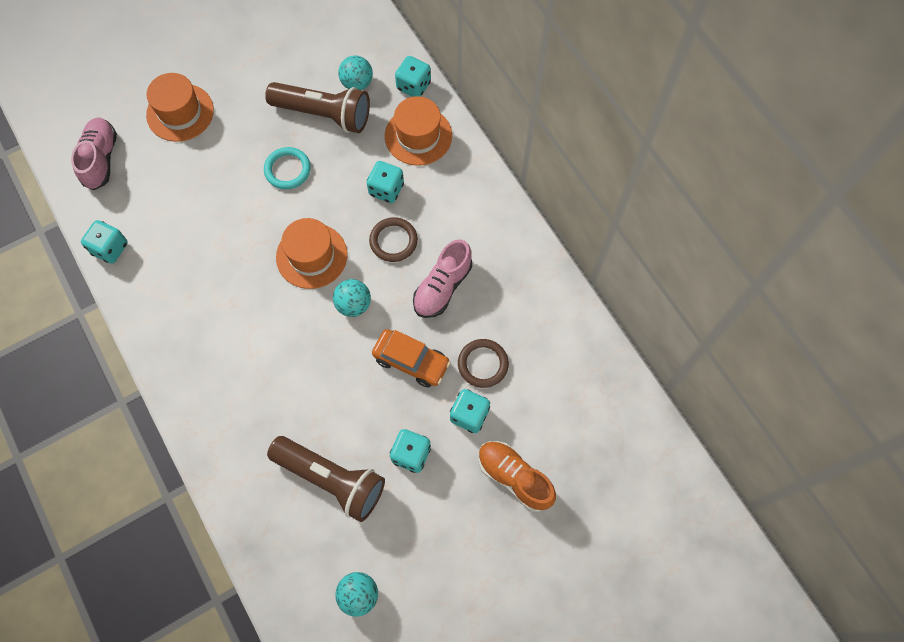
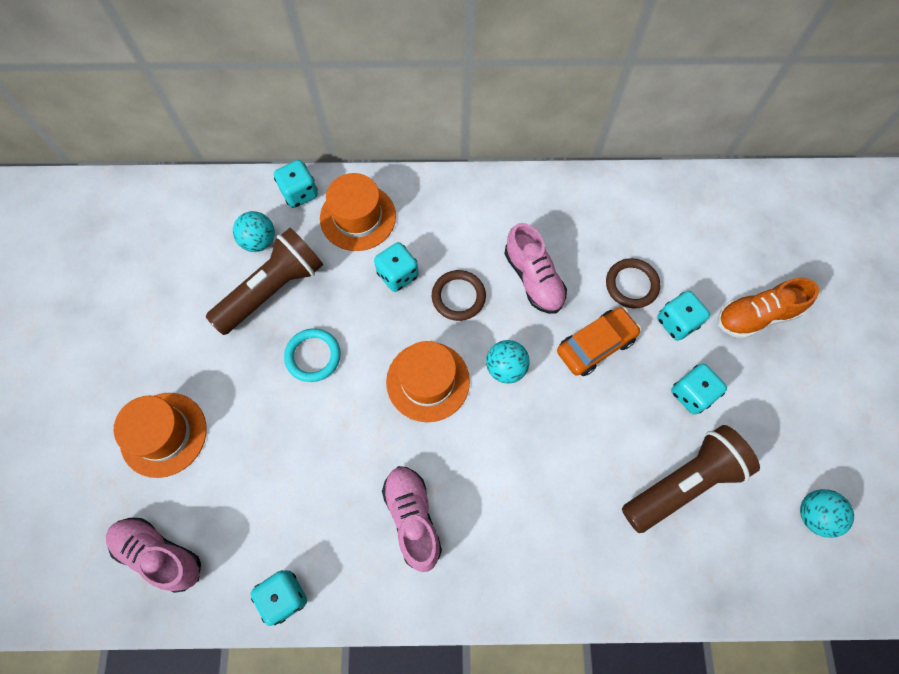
camera: 60 degrees left, 0 degrees up
(203, 300) = (412, 518): none -> pink shoe

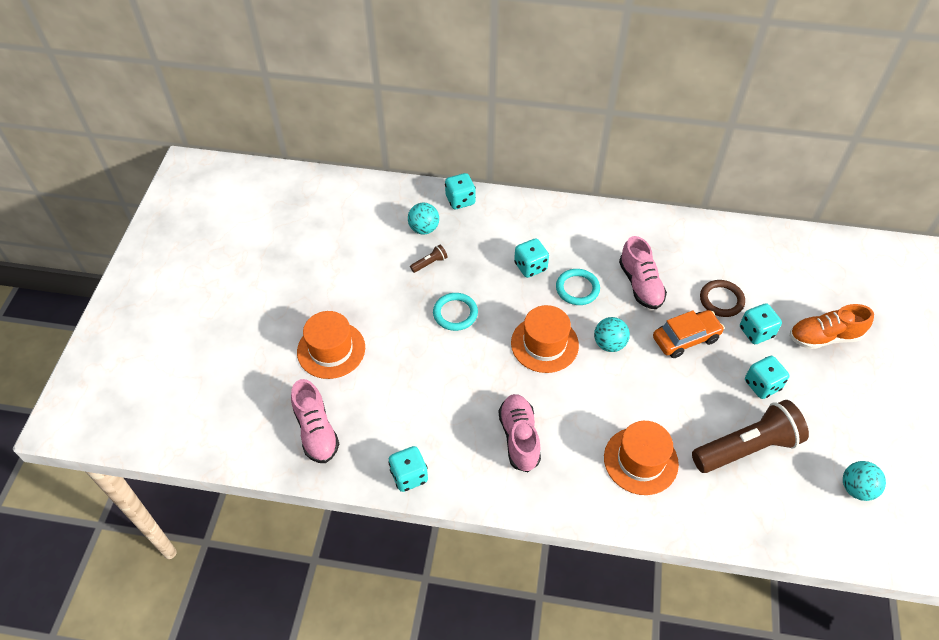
camera: 10 degrees right, 15 degrees down
(159, 554) = (316, 431): pink shoe -> pink shoe turned 150 degrees counterclockwise
(272, 289) = (429, 263): brown flashlight -> brown flashlight, size x0.40
(358, 217) = (504, 223): orange hat -> orange hat (640, 460)
(458, 297) = (577, 289): brown ring -> turquoise ring

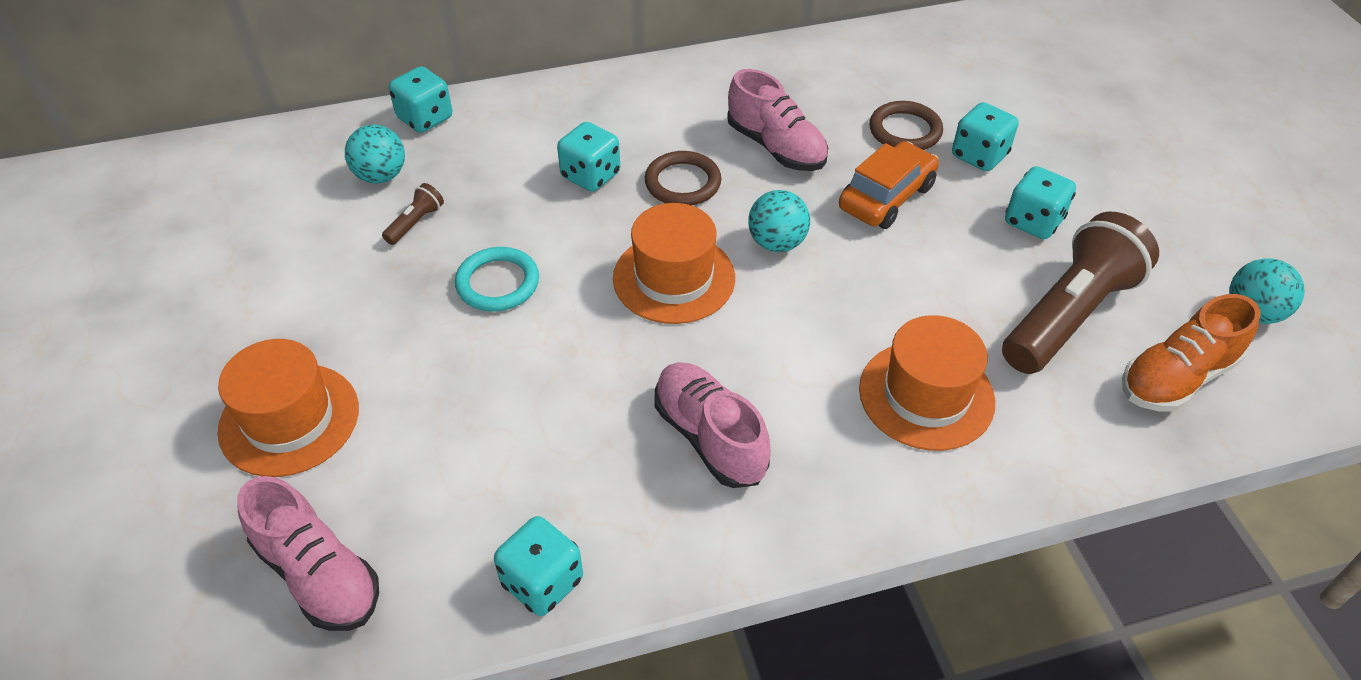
camera: 25 degrees left, 5 degrees down
(577, 289) = (683, 183): turquoise ring -> brown ring
(824, 337) = (1073, 132): orange shoe -> orange shoe (1176, 378)

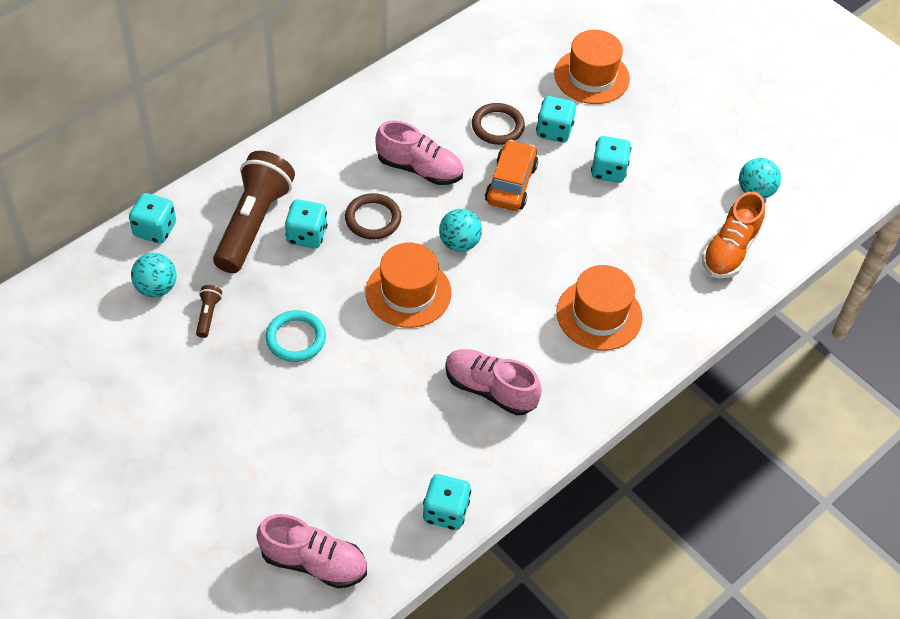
camera: 30 degrees left, 5 degrees up
(289, 419) = (224, 481): orange hat -> orange hat (591, 76)
(1068, 315) = (655, 230): brown flashlight -> brown flashlight (253, 223)

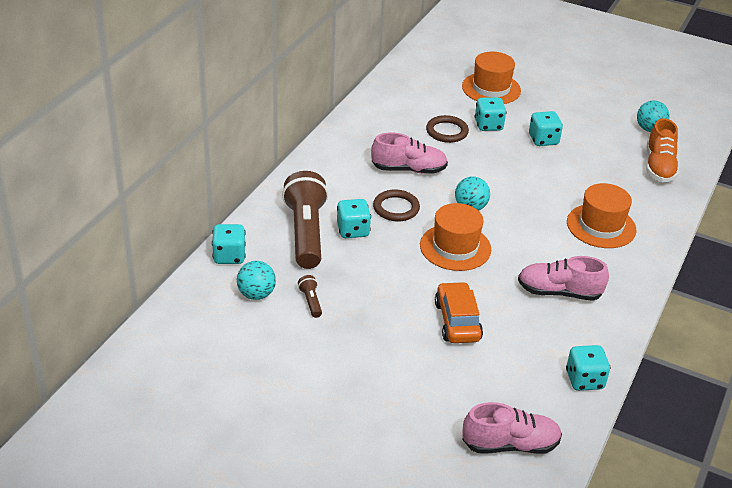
camera: 20 degrees left, 15 degrees down
(296, 338) = (391, 299): turquoise ring -> none
(511, 184) = (481, 163): orange car -> orange car (457, 321)

